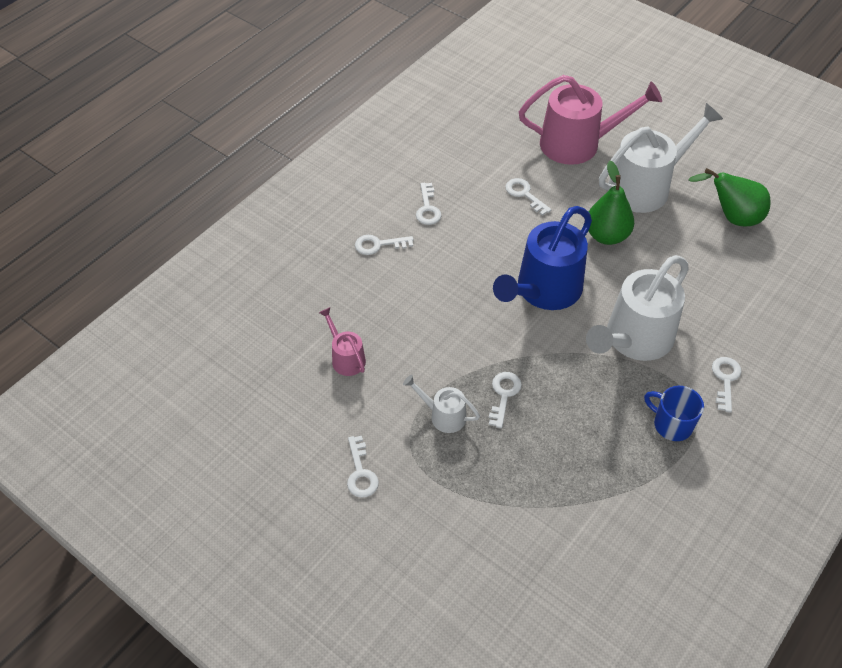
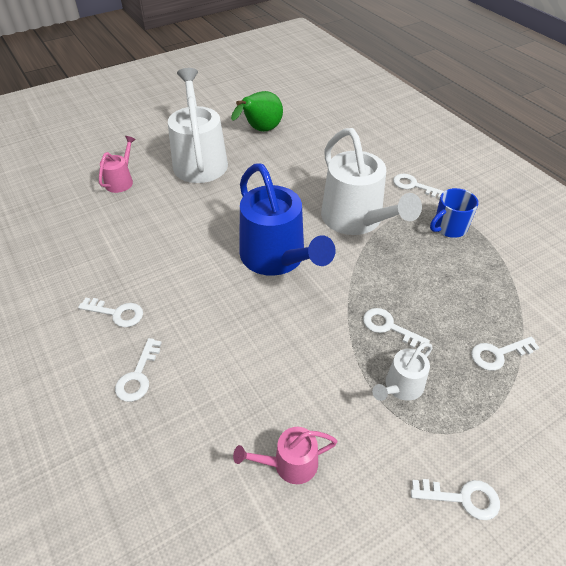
camera: 70 degrees left, 5 degrees down
(524, 194) = (154, 233): white key -> white key (498, 354)
(577, 144) = (121, 181): pink watering can -> pink watering can, size x0.48
(606, 236) = (237, 199): green pear -> none

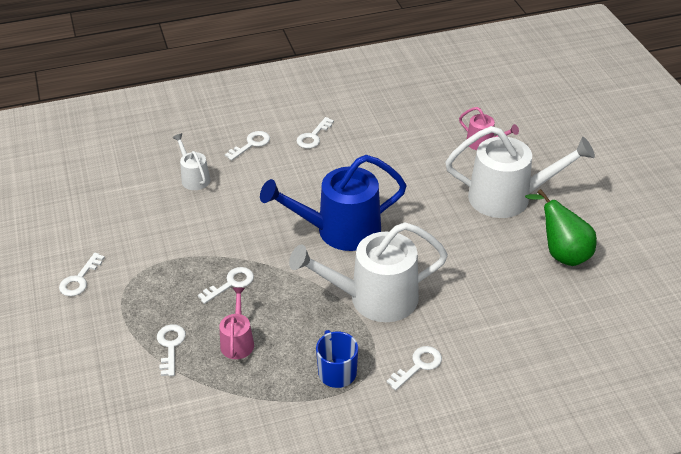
camera: 105 degrees right, 5 degrees down
(138, 376) = (251, 144): white key -> white key turned 105 degrees clockwise
(290, 464) = (149, 204): pink watering can -> pink watering can (237, 341)
(401, 387) = (173, 274): white watering can -> white watering can (194, 178)

